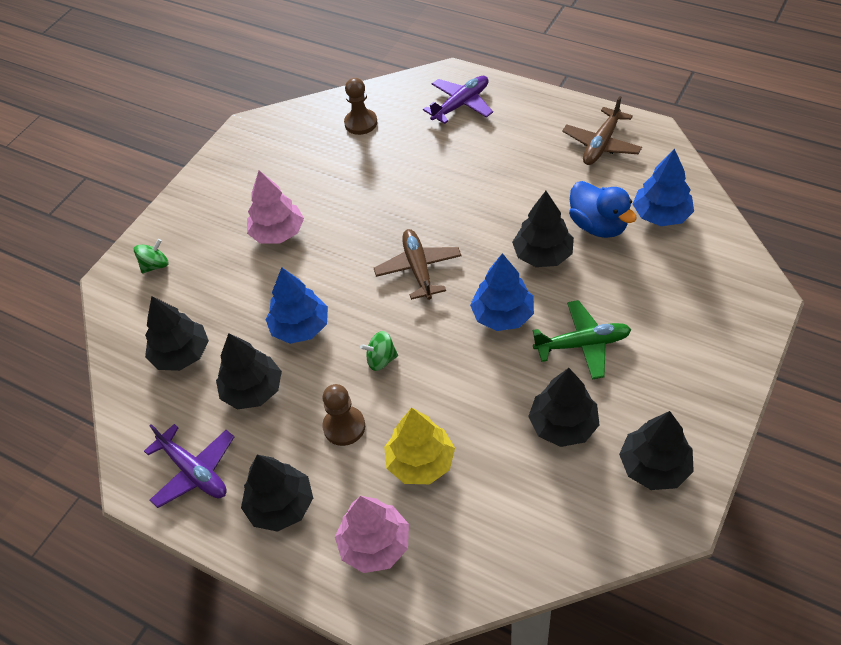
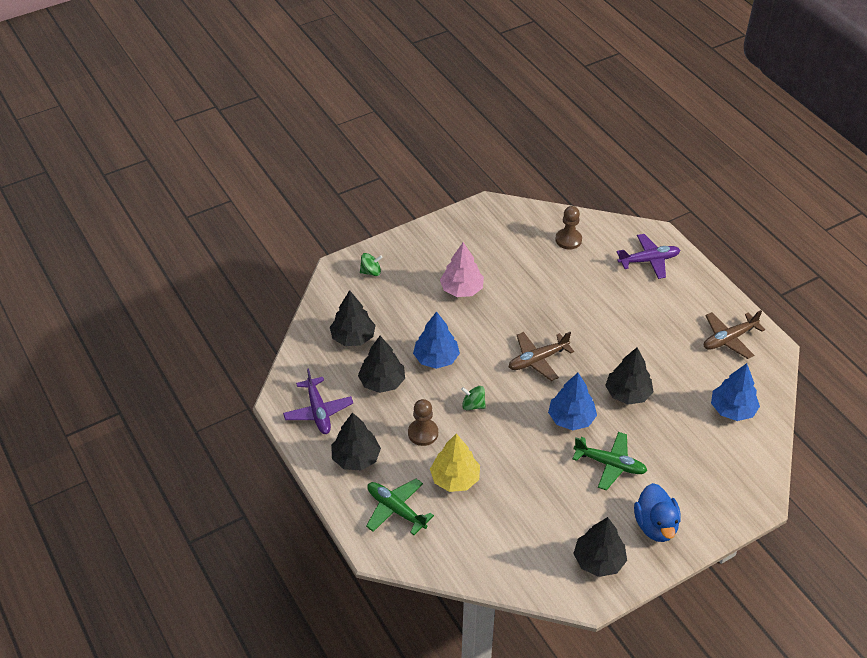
camera: 25 degrees right, 5 degrees down
(374, 544) = (396, 509): pink tree -> green plane
(418, 269) = (537, 360): brown plane -> brown plane turned 135 degrees counterclockwise
(563, 425) = (559, 505): black tree -> none
(598, 226) = (681, 394): blue duck -> blue duck (655, 525)

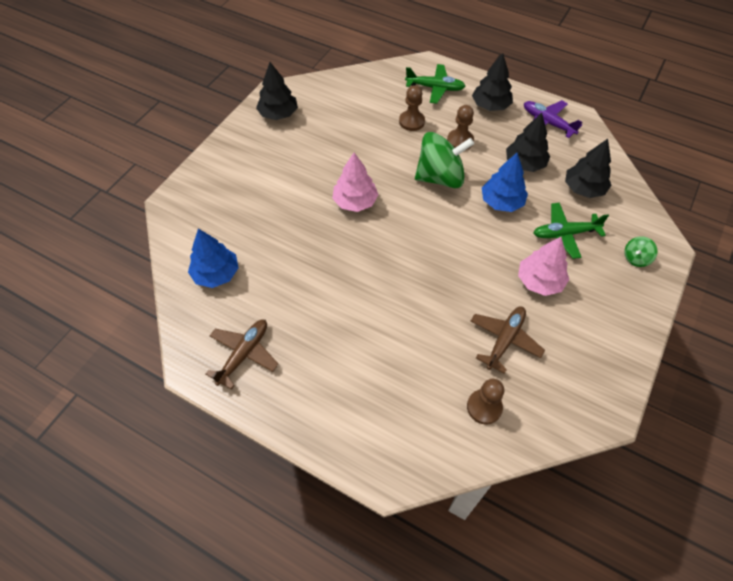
camera: 150 degrees right, 10 degrees up
(455, 478) = (411, 121): yellow tree -> brown pawn
(473, 405) = (440, 177): green spinning top -> green spinning top, size x2.25
(537, 360) = (417, 240): brown plane -> brown plane (505, 340)
(571, 418) = (355, 201): blue tree -> pink tree
(610, 464) = (303, 179): green plane -> green plane (564, 234)
(628, 393) = (319, 245): black tree -> none
(649, 260) = (376, 424): purple plane -> none
(655, 525) = (247, 151): blue duck -> none

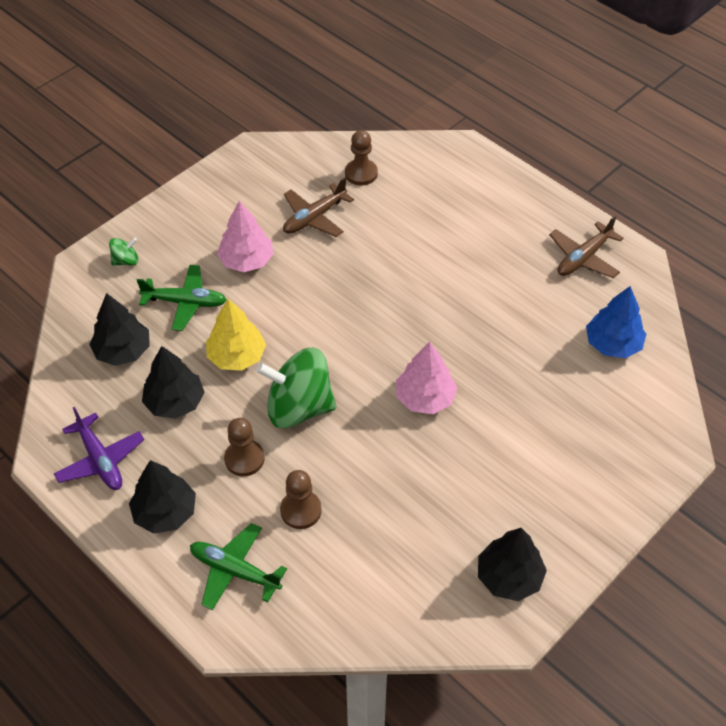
camera: 165 degrees left, 5 degrees down
(501, 202) = (236, 356): blue tree -> yellow tree

